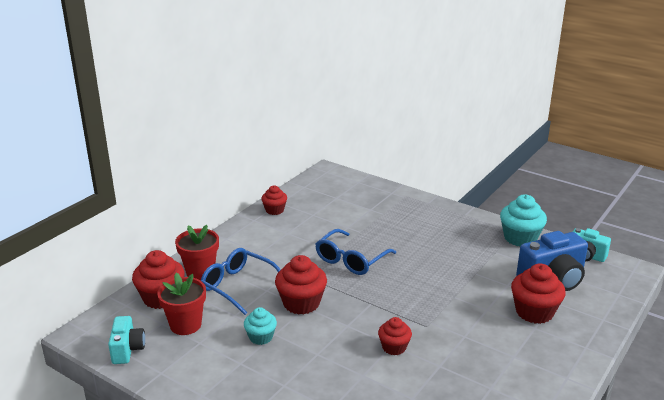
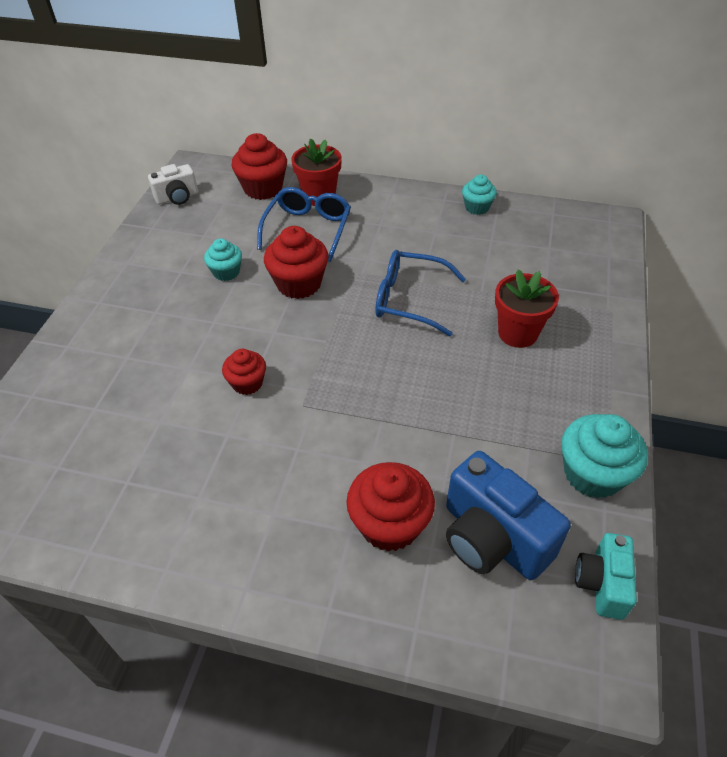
camera: 70 degrees right, 20 degrees up
(127, 350) = (177, 198): turquoise camera -> white camera
(185, 325) = (226, 217): red flower pot -> red flower pot (517, 333)
(274, 210) = (477, 207): red cupcake -> turquoise cupcake

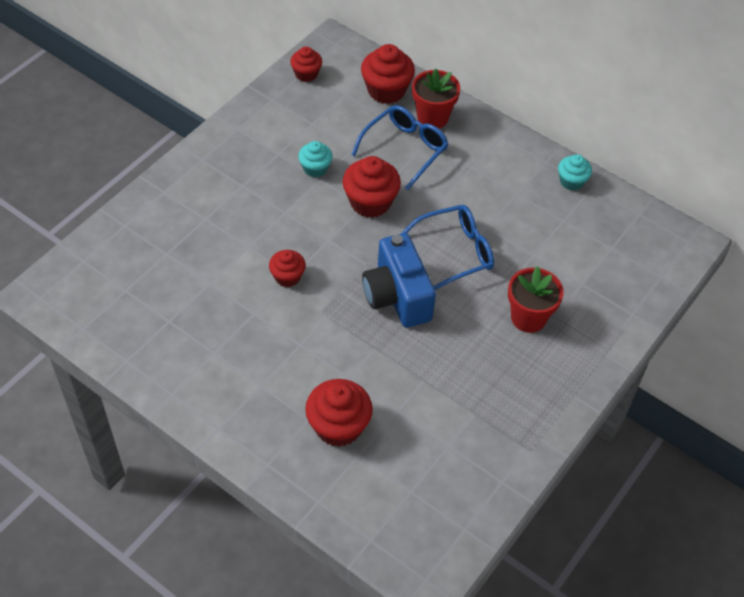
camera: 20 degrees right, 5 degrees up
(177, 198) = (306, 74): white camera -> red cupcake
(409, 300) = (455, 252): blue glasses -> blue glasses turned 120 degrees clockwise
(492, 538) = (406, 466): blue camera -> blue camera (397, 296)
(592, 474) = (511, 453): turquoise cupcake -> none
(602, 583) = (464, 528): turquoise camera -> none

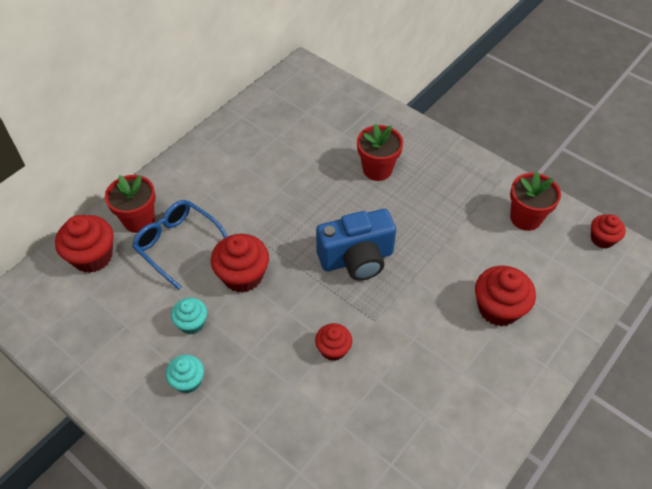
camera: 85 degrees left, 0 degrees up
(306, 74) = (49, 330): red cupcake -> red cupcake (602, 239)
(455, 252) = (307, 213): blue glasses -> none
(470, 470) = (525, 218): none -> red flower pot
(571, 181) = (233, 128): turquoise cupcake -> turquoise cupcake (188, 381)

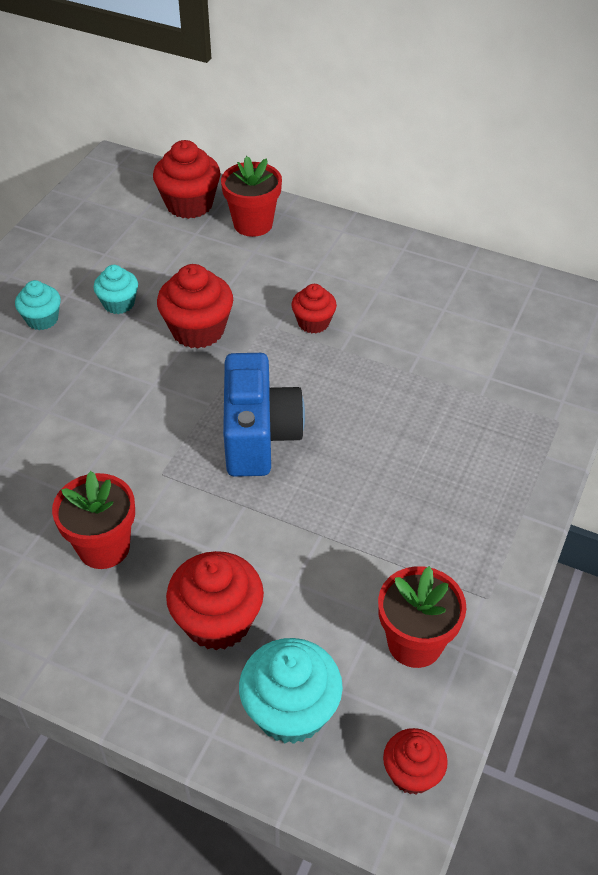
camera: 75 degrees right, 5 degrees down
(177, 244) = (227, 263): blue glasses -> none
(333, 349) = (107, 438): red cupcake -> red cupcake (313, 322)
(357, 259) = (259, 436): blue camera -> blue camera turned 150 degrees counterclockwise
(377, 169) = (435, 430): red flower pot -> red flower pot (104, 547)
(562, 284) = (290, 710): none -> turquoise cupcake

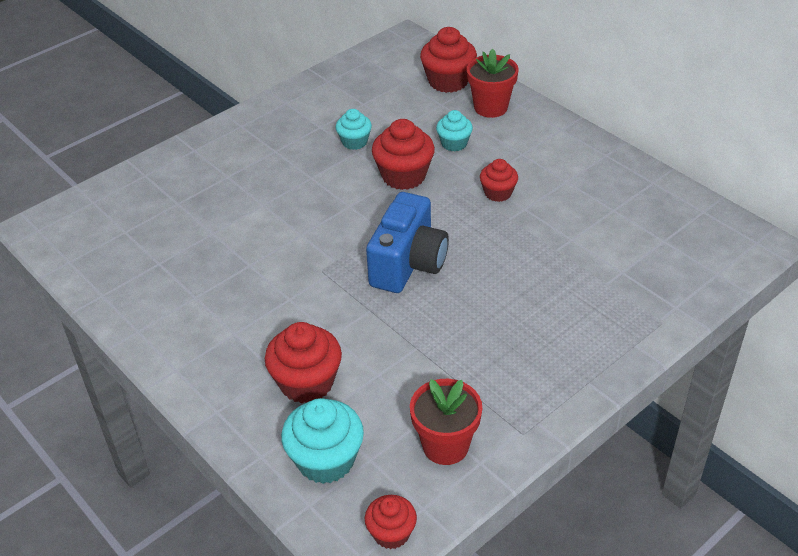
camera: 25 degrees right, 5 degrees down
(42, 319) = (293, 139): turquoise cupcake -> turquoise cupcake (454, 143)
(104, 547) = (253, 308): red flower pot -> none

